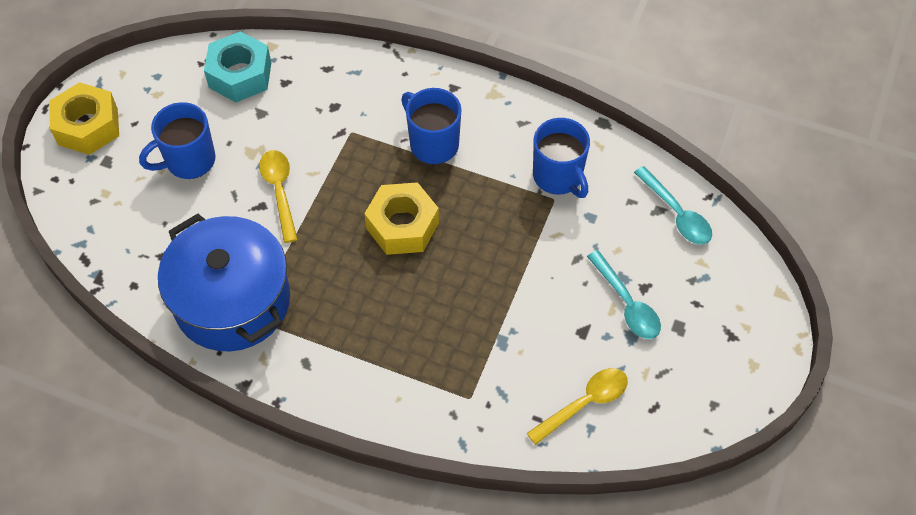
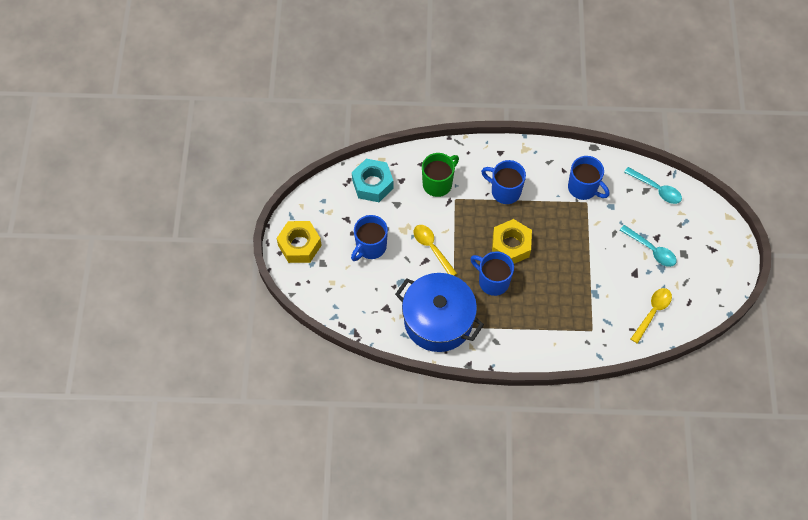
camera: 20 degrees left, 5 degrees up
(337, 103) = (438, 183): none -> green mug
(347, 270) = (493, 281): none -> blue mug

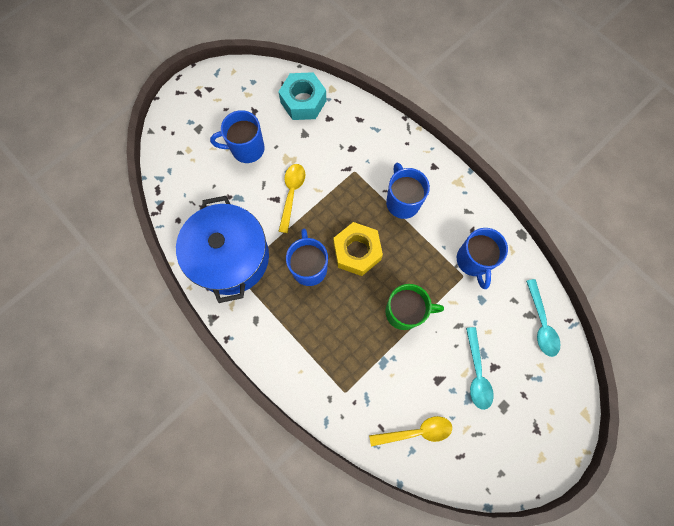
camera: 45 degrees right, 10 degrees up
(299, 245) = (197, 100): yellow nut -> none
(438, 183) = (354, 146): green mug -> green mug (404, 312)

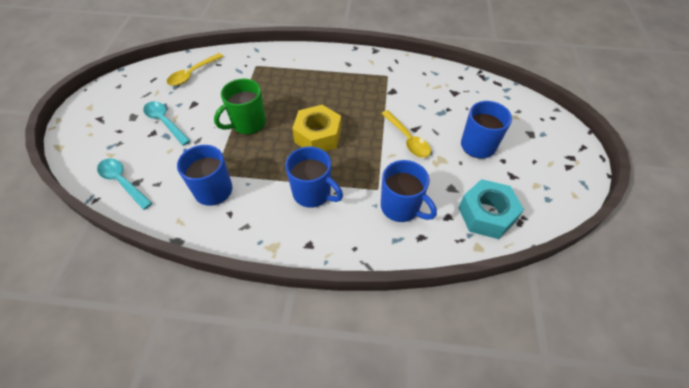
camera: 140 degrees right, 20 degrees down
(230, 257) = (402, 80): blue pot -> none
(309, 267) = (343, 106): blue mug -> blue mug (401, 207)

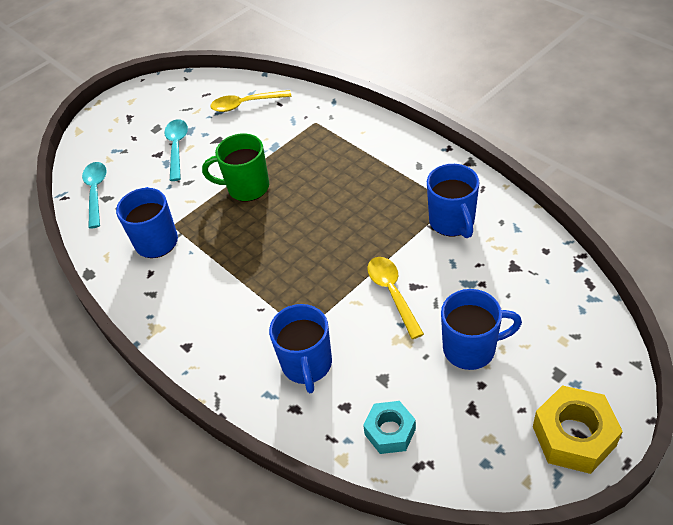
camera: 45 degrees right, 5 degrees down
(313, 193) = (237, 297): blue mug -> blue mug (452, 222)
(318, 136) = (301, 237): yellow nut -> yellow nut (574, 436)
(407, 139) = (392, 293): yellow spoon -> yellow spoon turned 150 degrees clockwise
(486, 214) = (390, 431): turquoise nut -> turquoise nut, size x0.65

